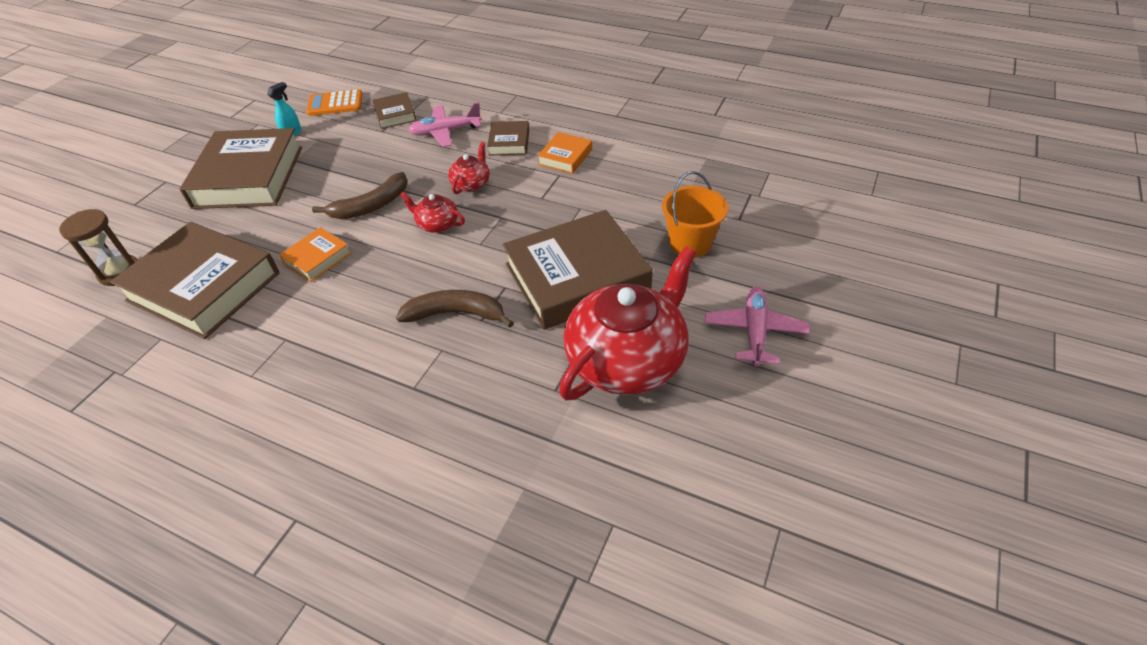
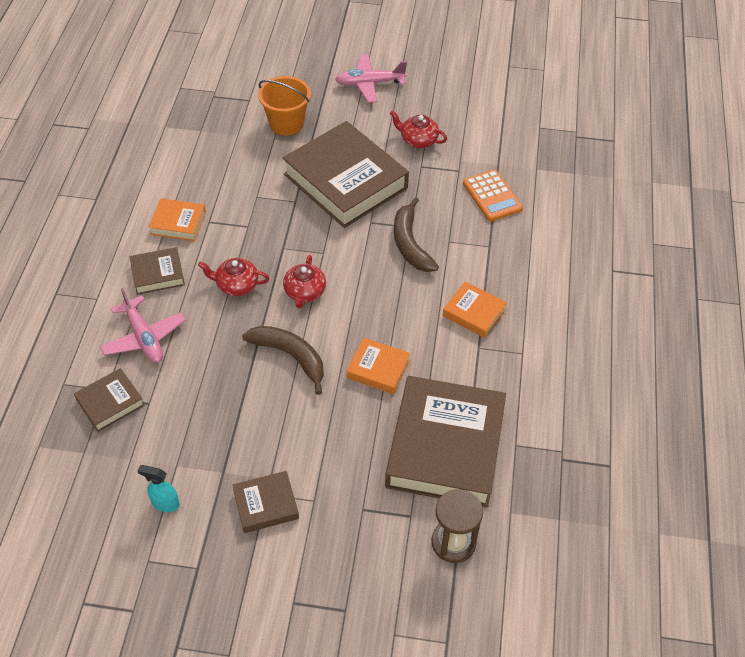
camera: 110 degrees left, 5 degrees up
(248, 177) = (266, 504): brown book -> brown book, size x0.46
(329, 346) = (474, 313): none -> orange book
(335, 104) = (89, 484): orange calculator -> orange calculator (492, 196)
(627, 359) = (418, 140): red teapot -> red teapot, size x0.44

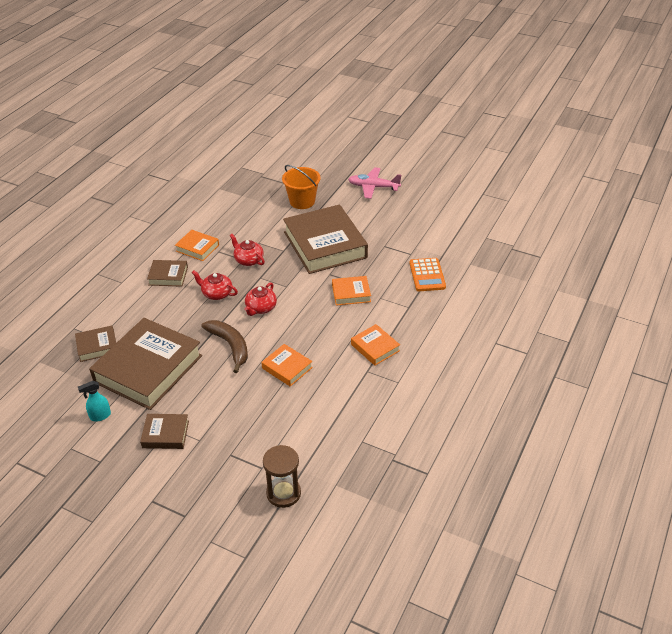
camera: 20 degrees right, 10 degrees down
(144, 337) = (139, 312): pink plane -> none
(165, 503) = (100, 416): turquoise spray bottle -> turquoise spray bottle turned 60 degrees counterclockwise
(410, 244) = (351, 293): brown banana -> orange book
(418, 140) = (390, 229): red teapot -> red teapot (248, 260)
(445, 447) = (309, 429): brown book -> brown book (148, 369)

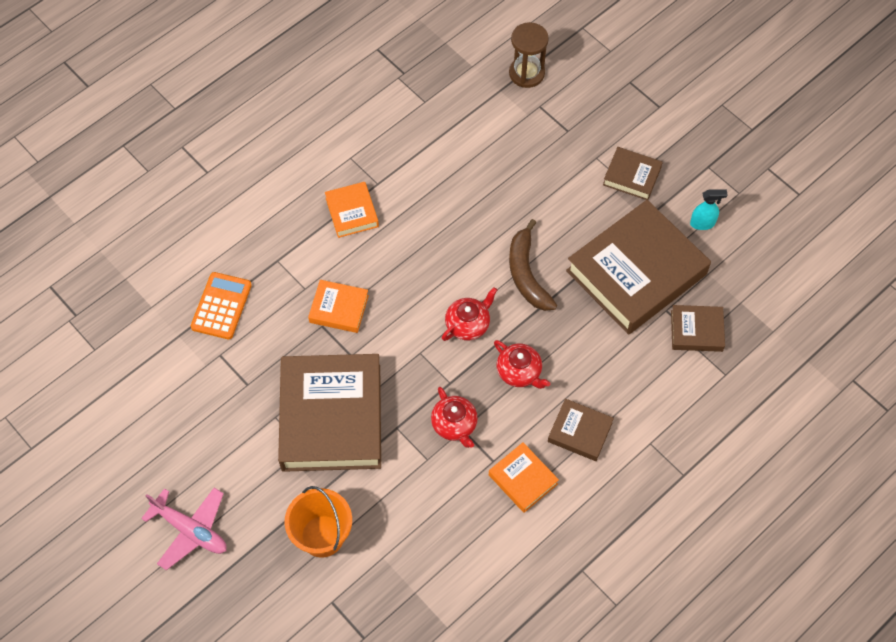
camera: 160 degrees left, 20 degrees up
(287, 368) = (468, 218): orange book -> none

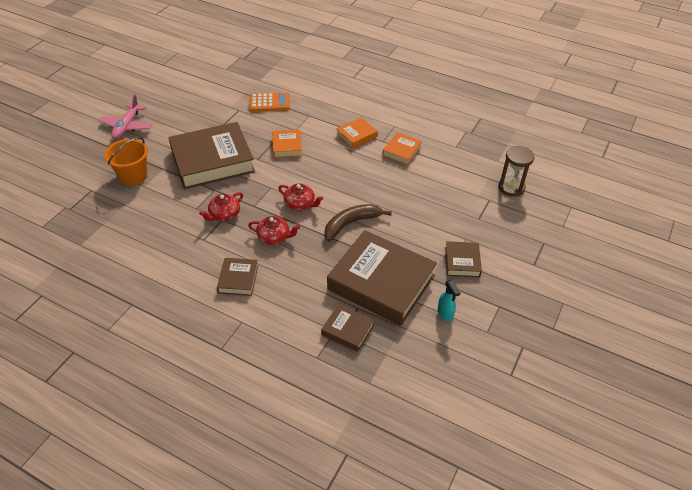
camera: 70 degrees right, 15 degrees down
(519, 372) = (274, 237): red teapot -> red teapot turned 105 degrees counterclockwise
(523, 479) = (193, 257): orange book -> orange book (402, 151)
(696, 331) = (347, 330): brown book -> brown book turned 45 degrees counterclockwise

